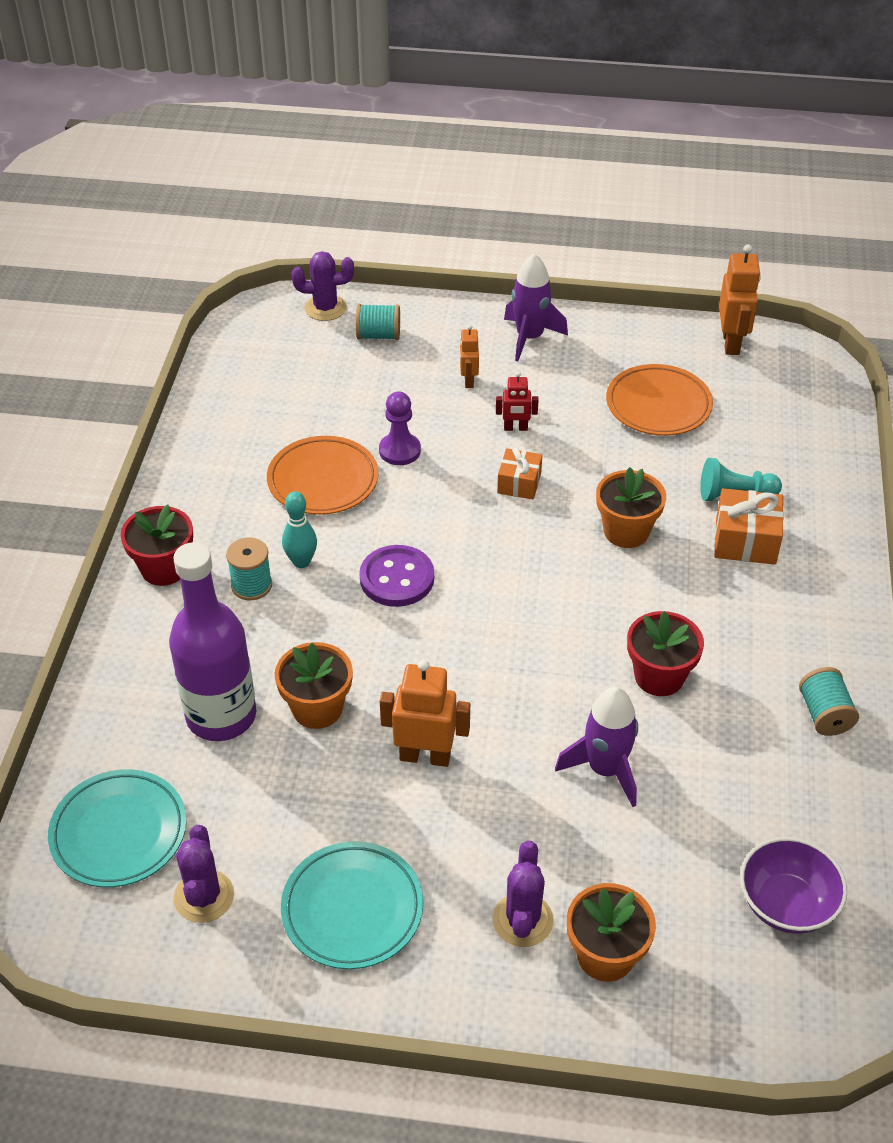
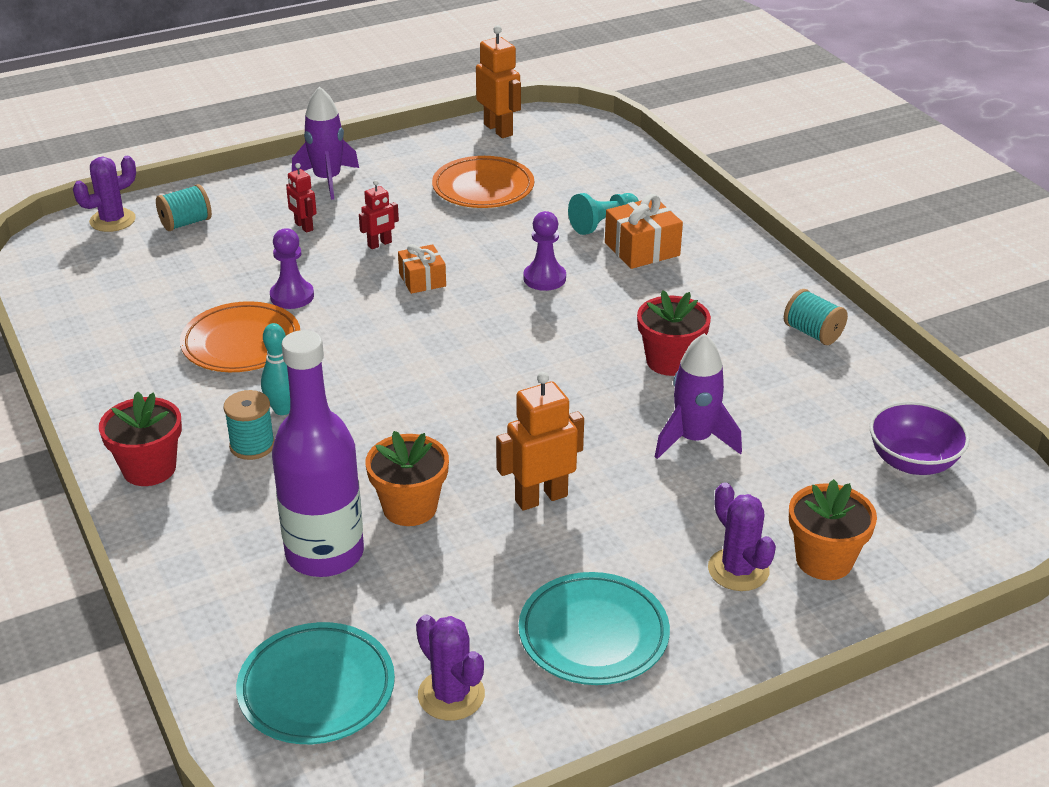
camera: 35 degrees left, 10 degrees down
(397, 578) = (384, 385): purple button -> none
(468, 380) = (303, 226): orange robot -> red robot
(626, 531) = (544, 278): orange flower pot -> purple pawn

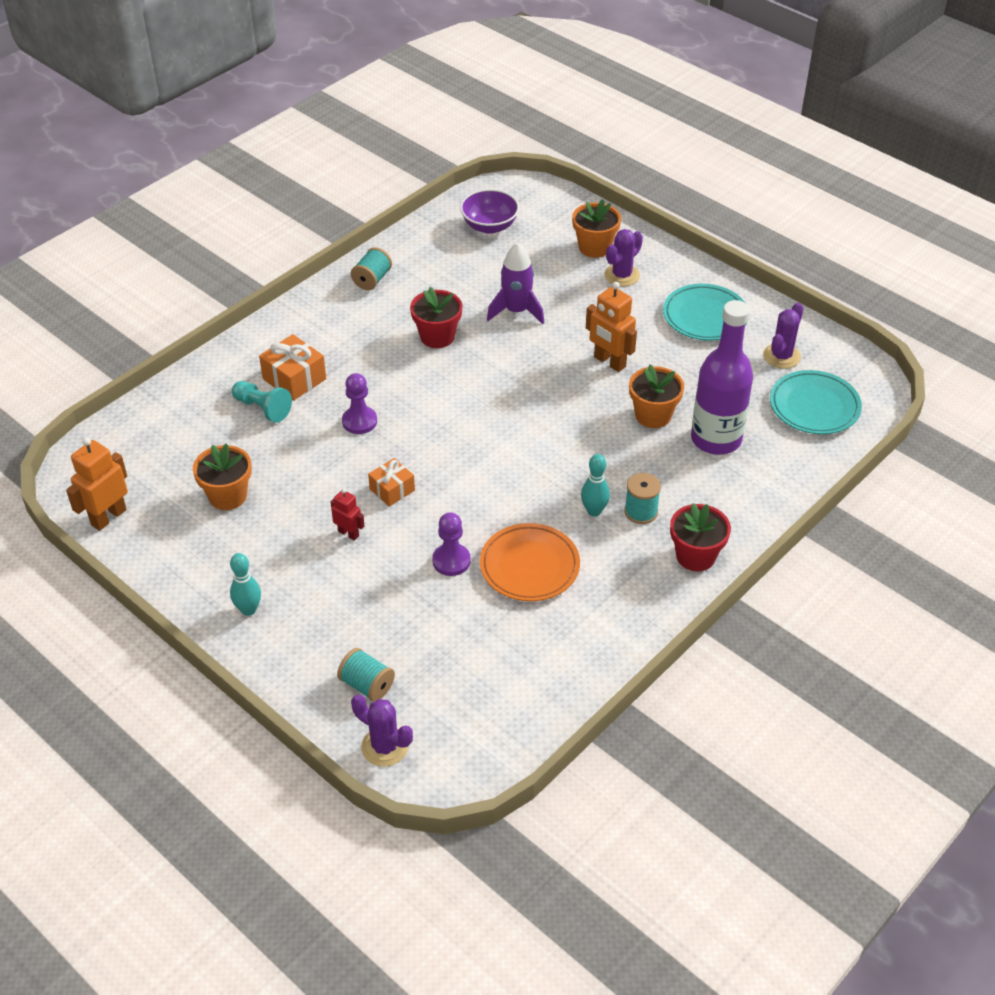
camera: 110 degrees left, 10 degrees up
(303, 226) = (339, 595): red robot -> none
(327, 180) = (248, 609): purple rocket -> turquoise bowling pin
(483, 188) = (228, 496): orange plate -> orange flower pot

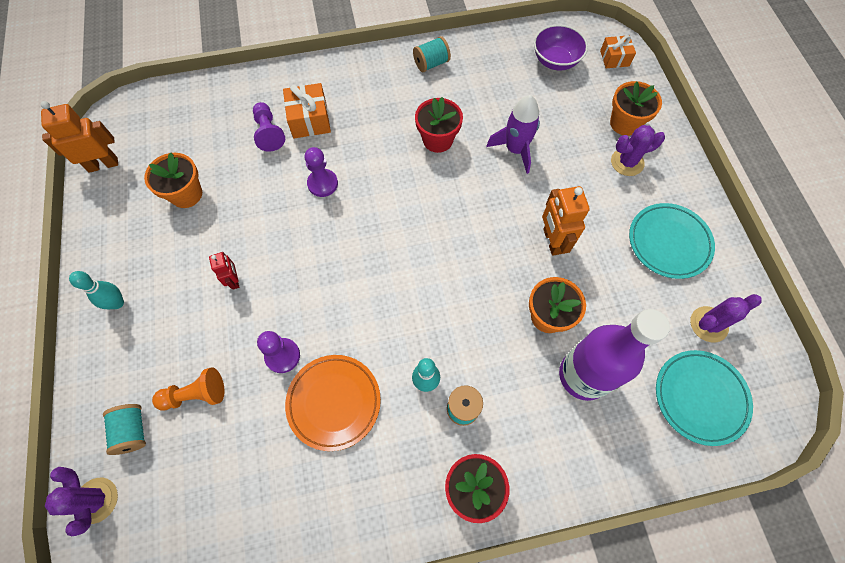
camera: 35 degrees right, 20 degrees up
(262, 408) = (269, 133): turquoise pawn -> purple pawn
(392, 490) = (295, 260): orange gift -> orange gift (614, 58)
(399, 629) = (196, 394): none -> orange pawn

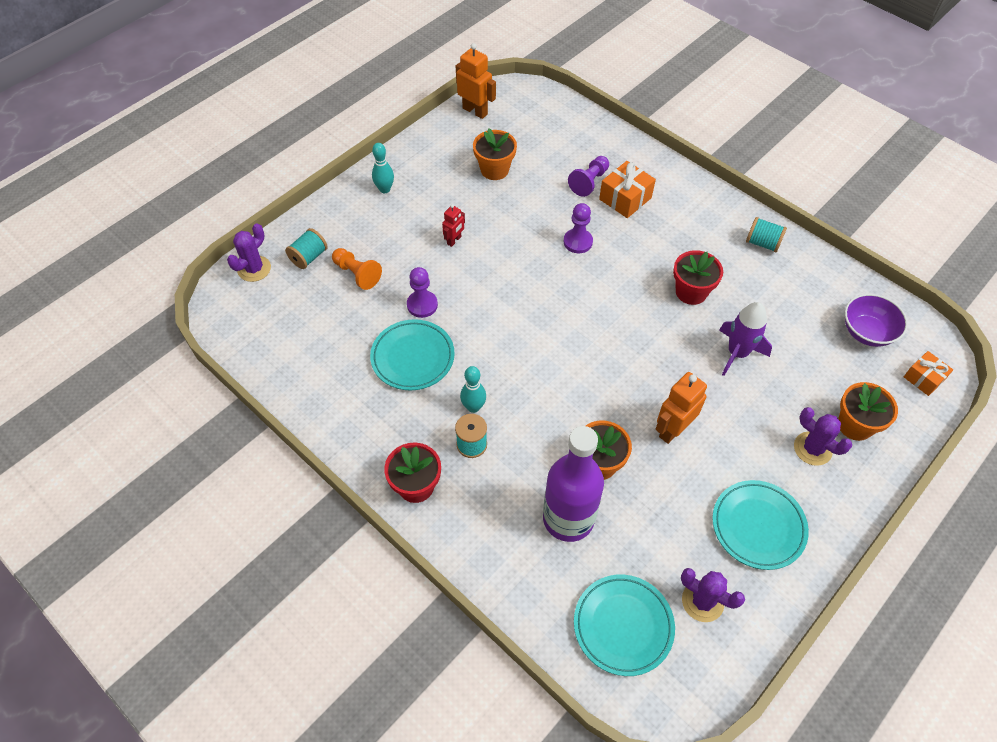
camera: 55 degrees right, 10 degrees down
(334, 402) = (413, 357): orange plate -> turquoise plate

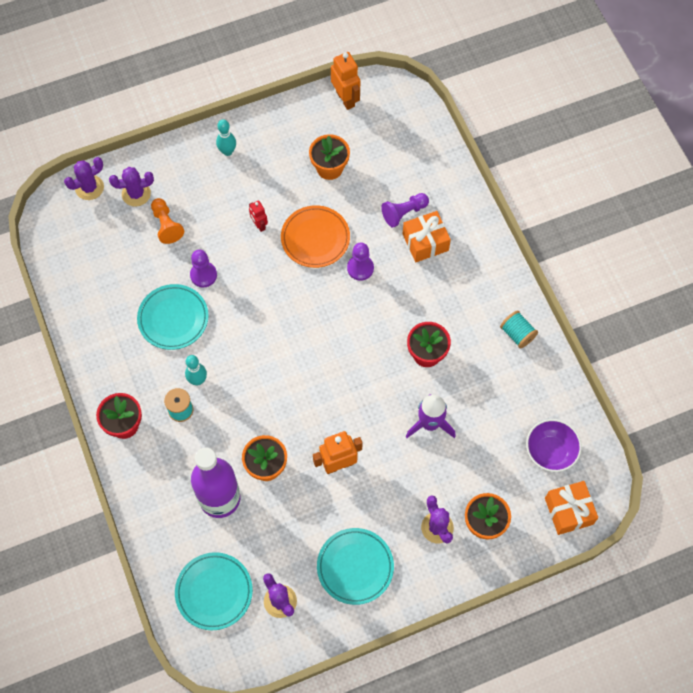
camera: 25 degrees right, 10 degrees up
(309, 257) = (136, 194): turquoise spool -> purple cactus
(454, 240) = (259, 225): red robot -> red robot turned 90 degrees clockwise
(517, 232) = (315, 238): none -> orange plate
(923, 378) = (568, 511): orange gift -> orange gift, size x1.50

